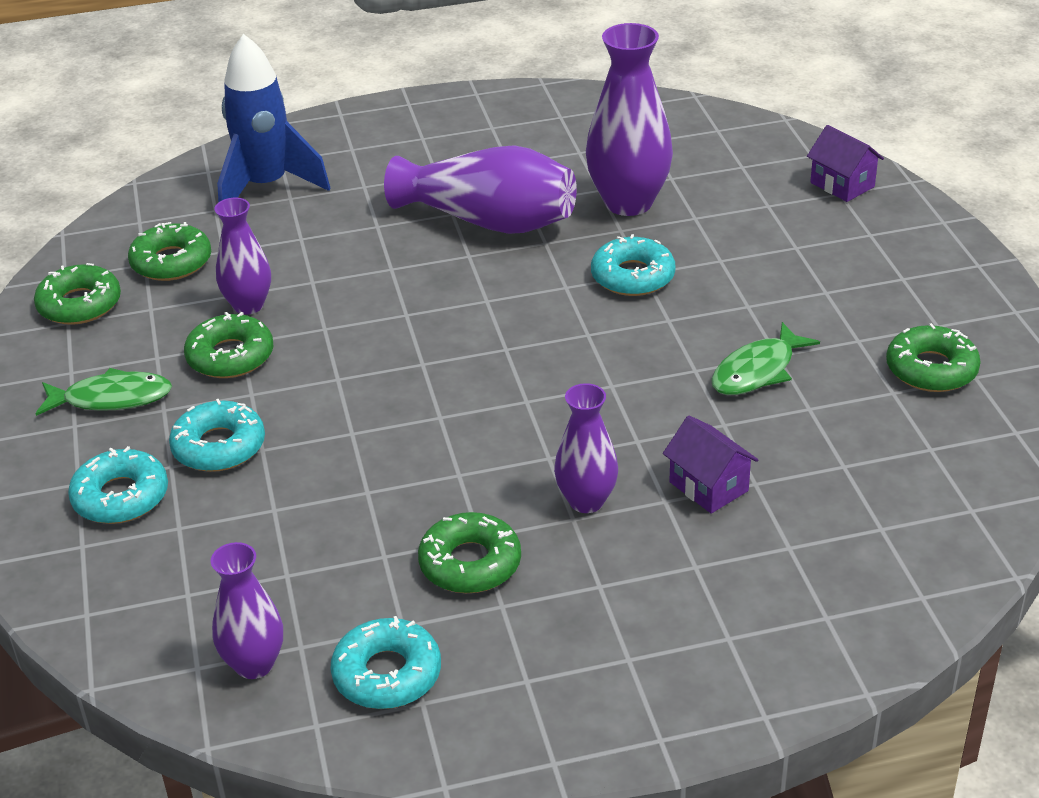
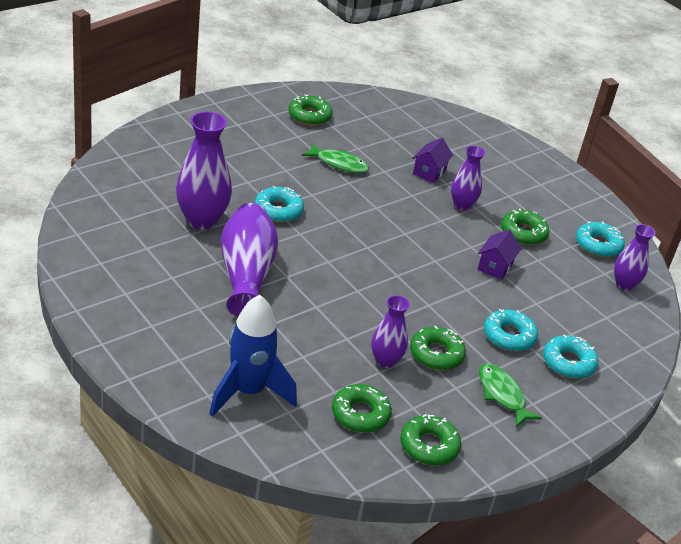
camera: 120 degrees left, 0 degrees up
(842, 185) = (151, 144): purple house -> purple house (495, 266)

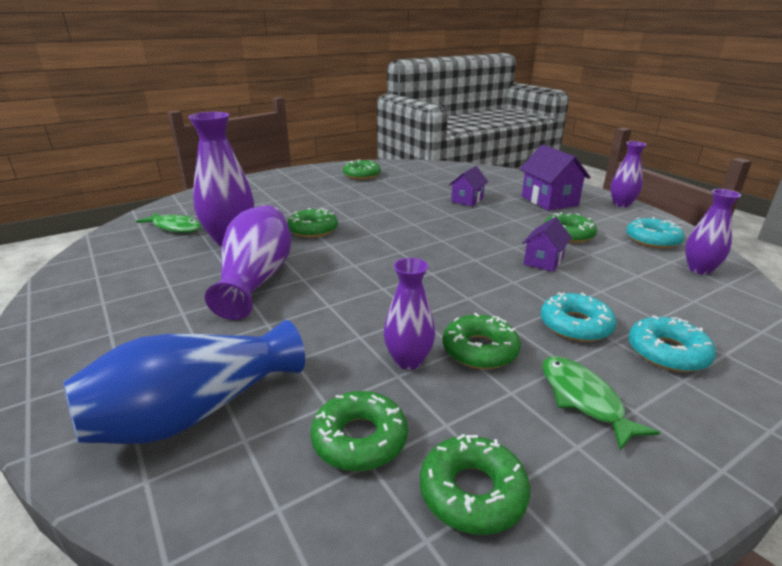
camera: 10 degrees right, 10 degrees down
(248, 392) = (194, 411): blue rocket -> blue vase
(278, 210) = (313, 230): turquoise donut -> green donut
(339, 164) = (382, 199): green fish -> green fish (175, 227)
(462, 205) = (500, 218): purple vase -> purple vase (621, 204)
(514, 179) = (549, 201): none -> purple house

